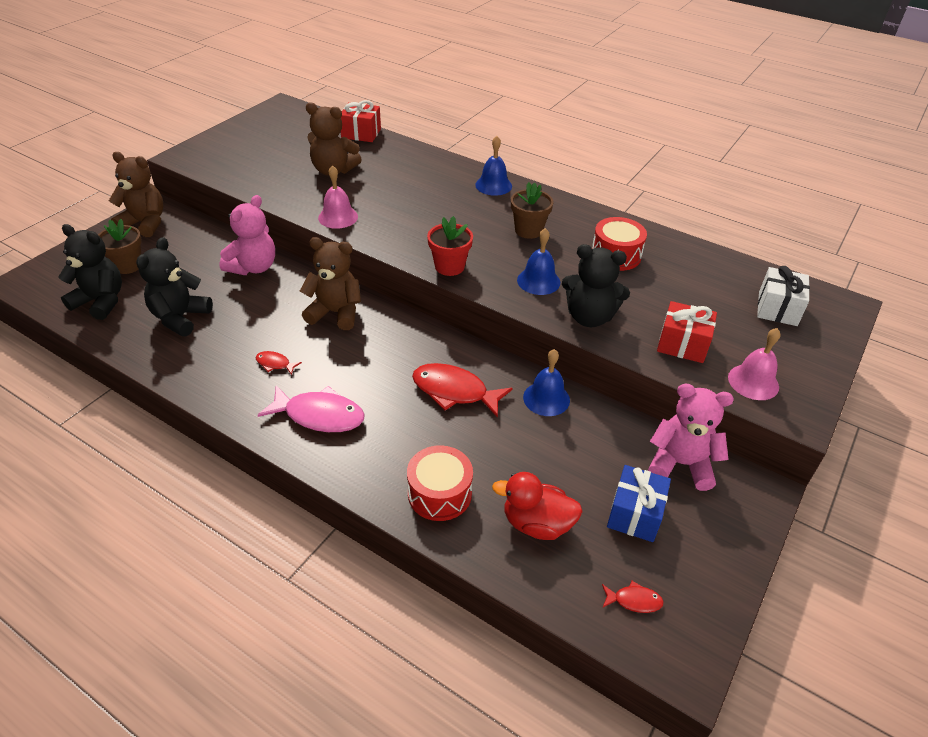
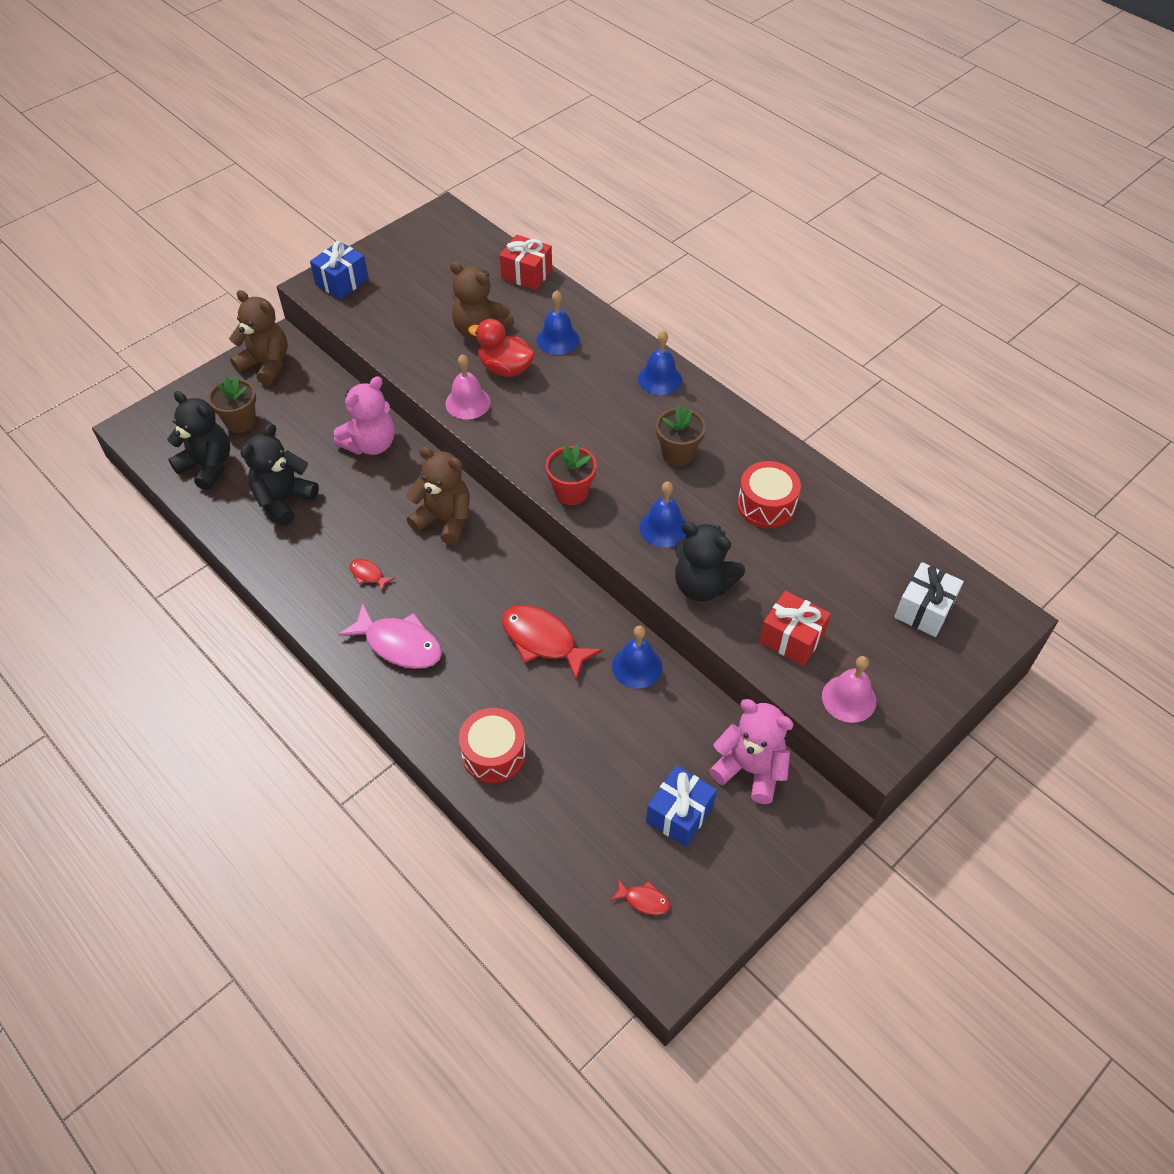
camera: 15 degrees right, 10 degrees up
(205, 152) = (342, 282): none -> blue gift
(401, 169) = (558, 339): none -> blue bell
(537, 524) = (578, 804): red duck -> red duck (505, 368)

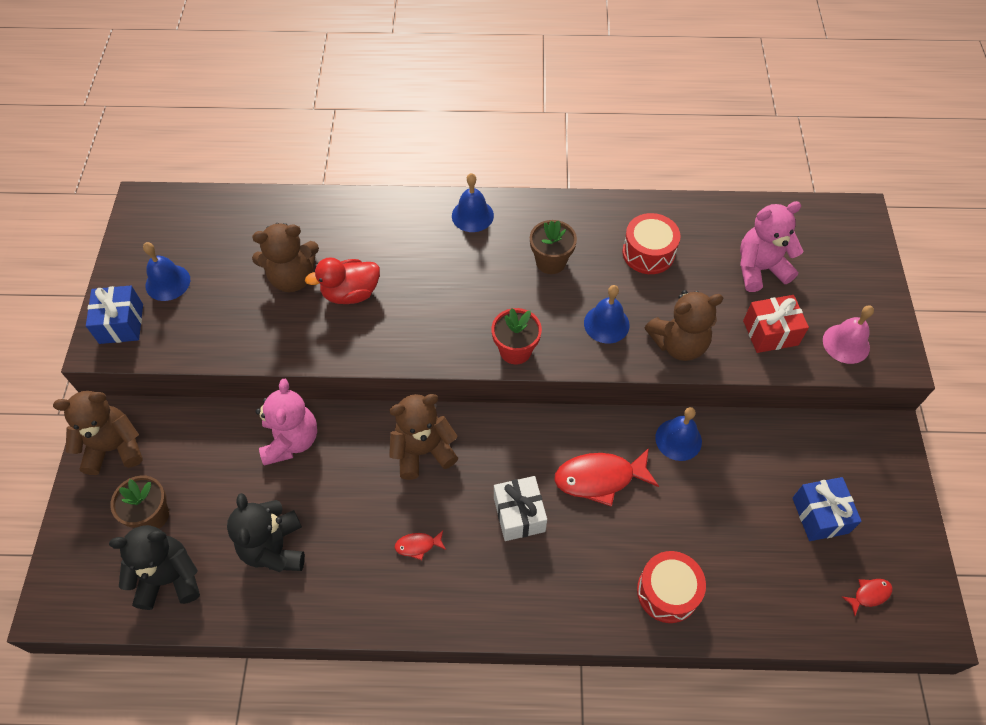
camera: 45 degrees left, 5 degrees up
(399, 644) = (507, 577): pink fish -> none
(468, 402) = (355, 343): pink bell -> none
(526, 274) = (274, 205): red gift -> none
(558, 339) = (362, 240): blue bell -> blue bell (168, 282)
(702, 585) = (678, 344): black teddy bear -> brown teddy bear
(750, 769) = (820, 444): pink teddy bear -> pink teddy bear (760, 269)
(924, 610) = (814, 247): white gift -> white gift (519, 514)

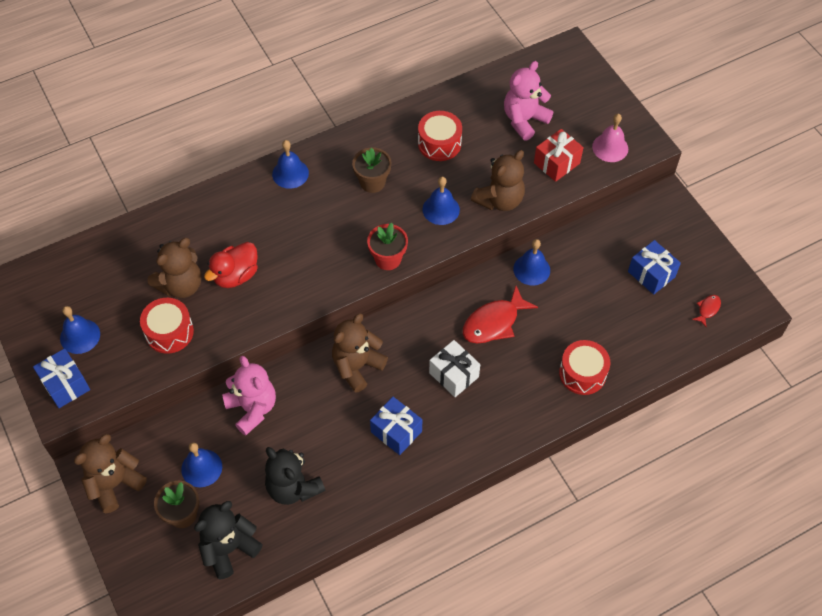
camera: 30 degrees left, 0 degrees up
(202, 476) = (201, 468): none -> blue bell
(249, 319) = (169, 332): none -> red drum
(418, 545) = (396, 431): red fish -> blue gift

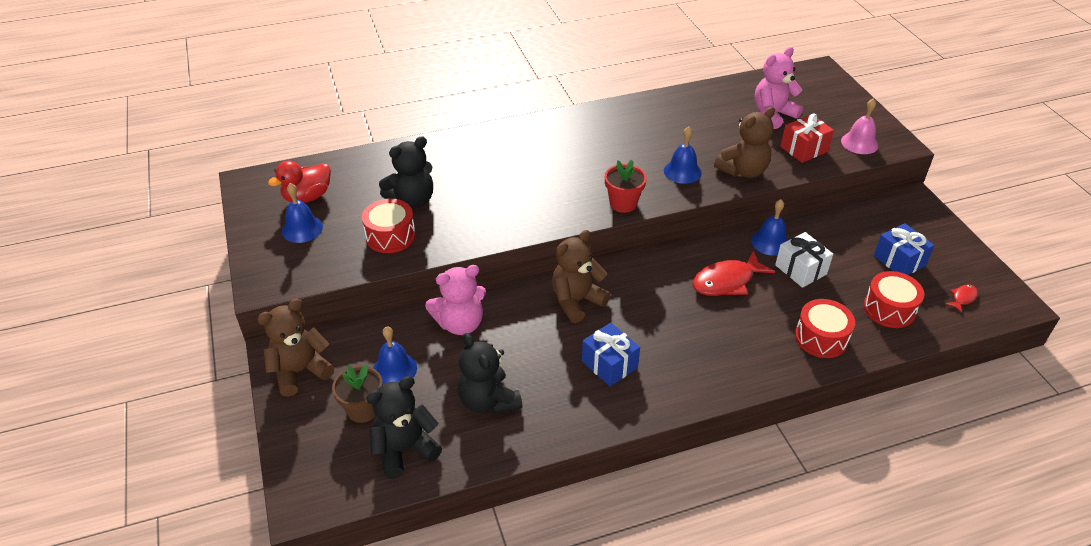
camera: 10 degrees right, 15 degrees down
(65, 385) = (274, 266): blue gift -> none
(181, 285) = (412, 201): brown teddy bear -> black teddy bear
(235, 275) = (468, 199): red duck -> red duck (307, 197)
(252, 408) = (460, 324): pink teddy bear -> pink teddy bear turned 90 degrees clockwise
(290, 173) = (538, 130): blue bell -> none
(372, 182) = (617, 144): brown flower pot -> none
(439, 143) = (687, 123): red drum -> red drum (889, 309)
(454, 375) = (678, 321): white gift -> white gift (800, 270)

